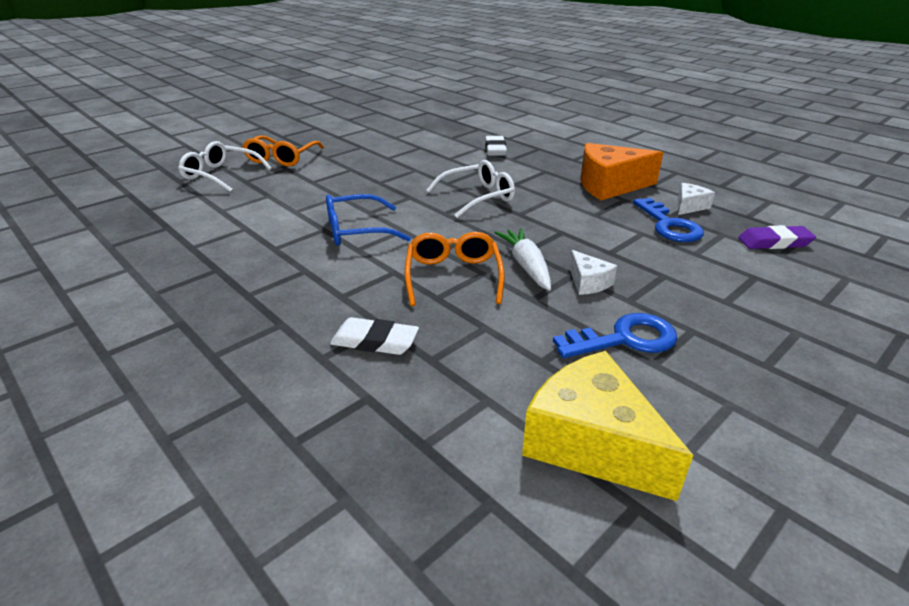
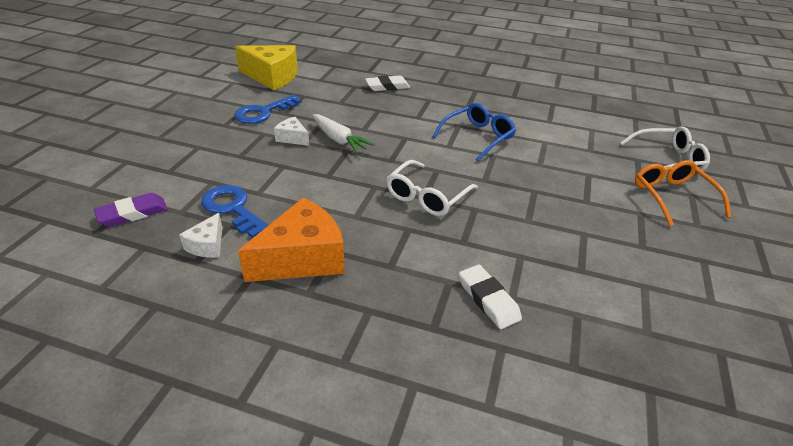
camera: 150 degrees right, 5 degrees up
(453, 276) = (380, 122): orange glasses -> none

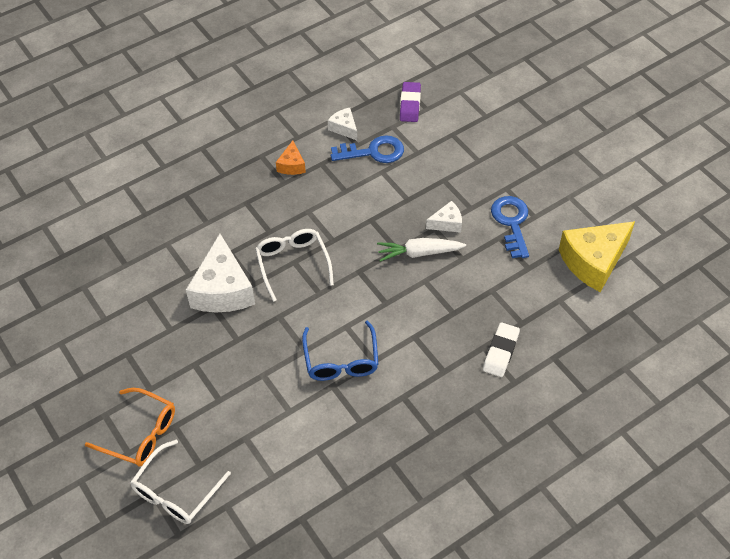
camera: 130 degrees right, 15 degrees up
(302, 258) = (292, 165): orange cheese -> orange cheese, size x0.49
(488, 299) = (176, 231): white eraser -> none
(505, 223) = (223, 290): none -> white cheese

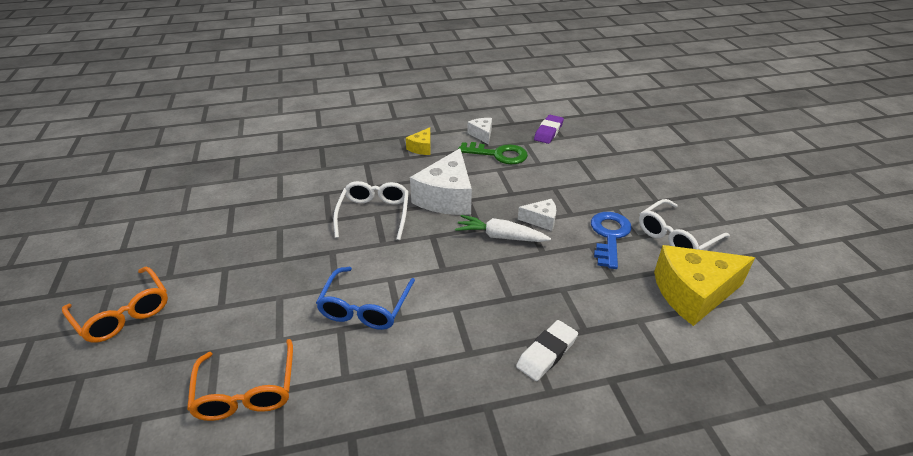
camera: 20 degrees right, 15 degrees down
(176, 491) = (103, 382): white glasses -> white glasses (676, 236)
(223, 290) = (298, 217): white cheese -> white cheese (446, 197)
(292, 165) = (421, 148): orange cheese -> yellow cheese
(293, 458) = (246, 390): none -> orange glasses
(373, 152) = (498, 154): blue key -> green key

